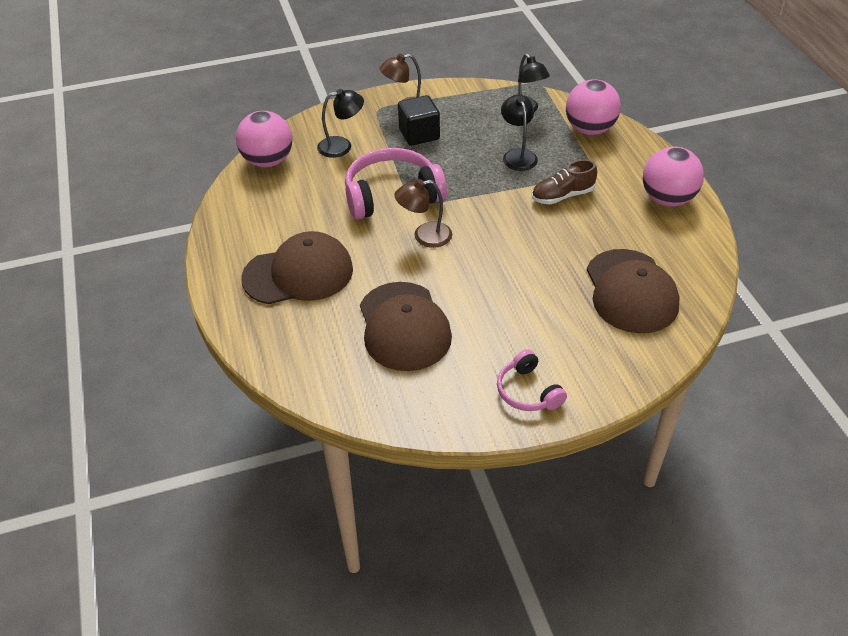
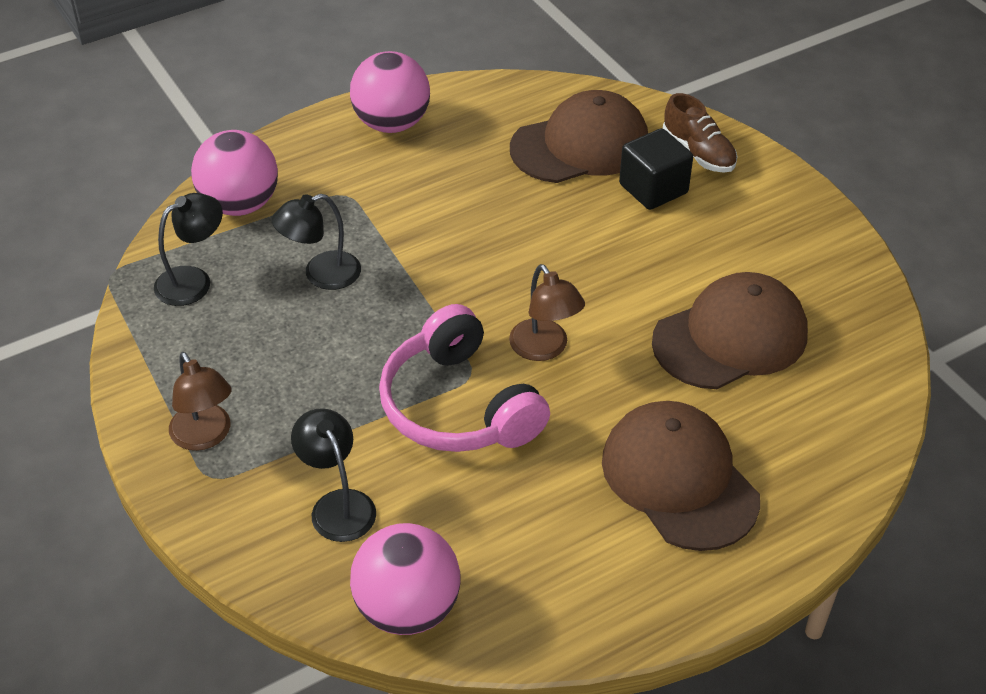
camera: 105 degrees left, 0 degrees up
(419, 134) = (284, 403): black cube -> black cube (653, 189)
(527, 391) = (780, 213): pink headphones -> none
(562, 196) = (410, 218): brown shoe -> brown shoe (698, 153)

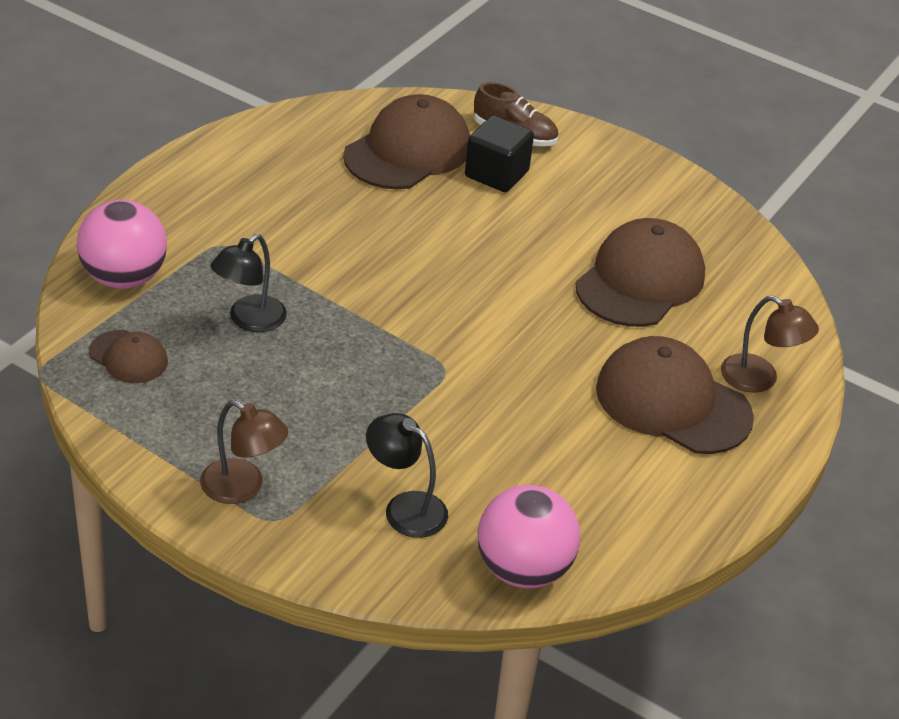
camera: 30 degrees left, 5 degrees down
(193, 280) = (128, 357): black lamp -> brown cap
(392, 124) = (219, 171): pink ball -> none
(458, 406) = (452, 397): pink headphones -> none
(544, 349) = (494, 330): brown lamp -> brown lamp (759, 379)

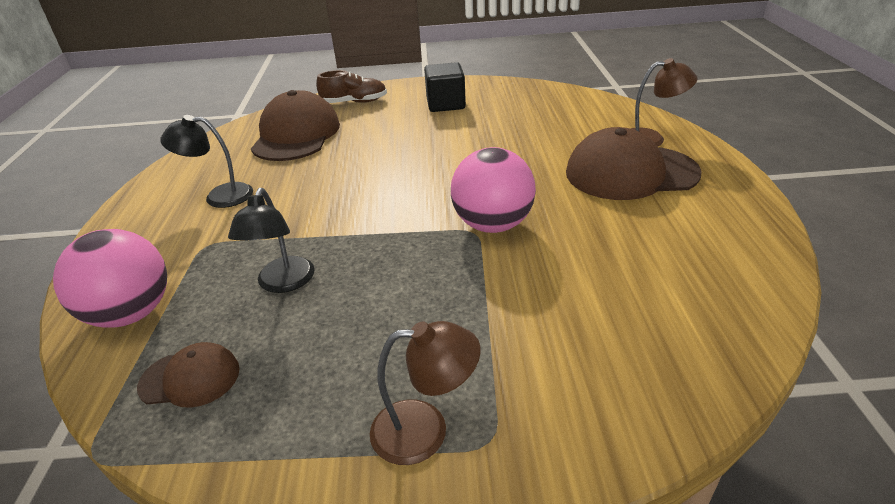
camera: 30 degrees left, 5 degrees down
(405, 508) = (579, 347): black lamp -> black lamp (219, 196)
(496, 174) = (367, 122): black cube -> black cube (445, 104)
(523, 570) = (724, 333): pink ball -> pink ball (493, 225)
(640, 280) = (518, 128): brown cap -> none

